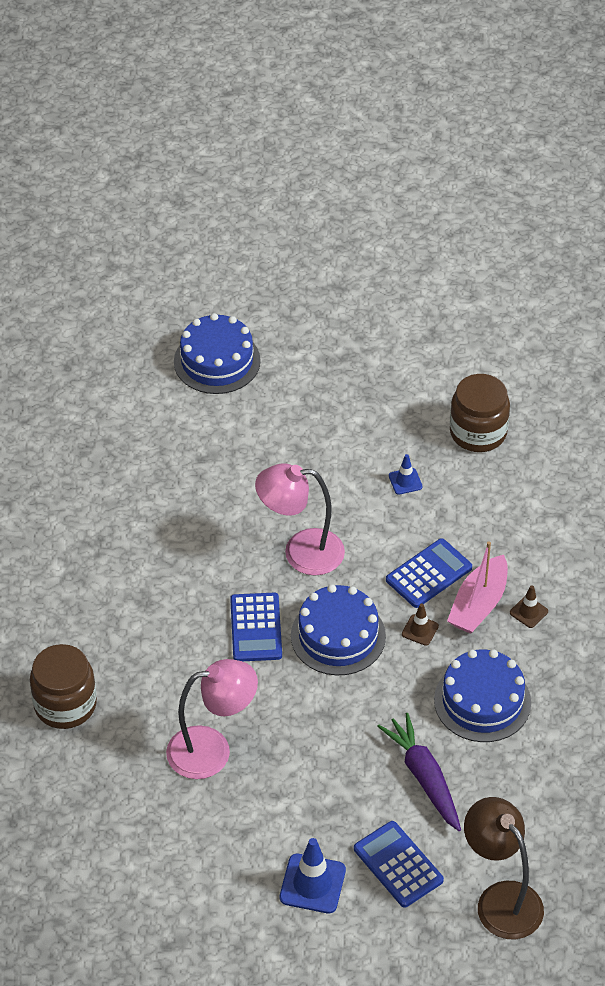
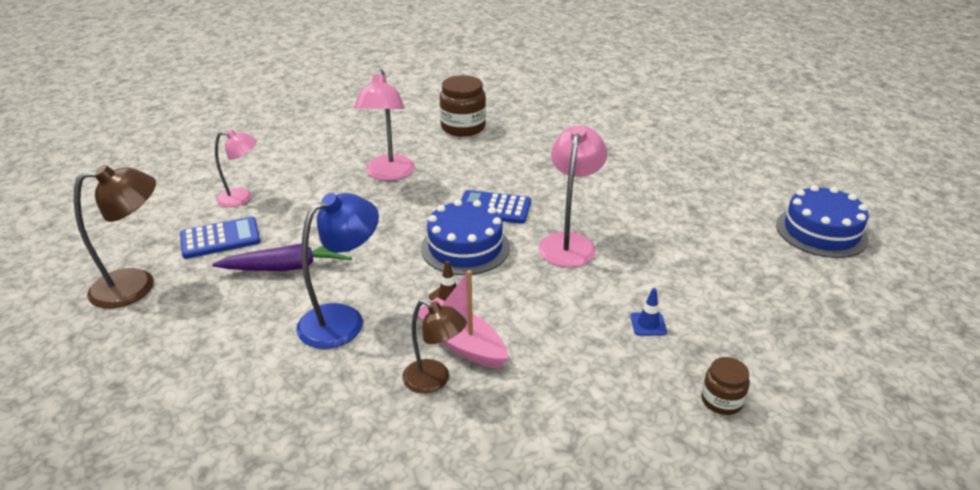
camera: 105 degrees right, 15 degrees down
(312, 884) = (242, 198): blue traffic cone -> pink lamp
(429, 574) = (516, 316): blue calculator -> none
(478, 432) = (721, 401): brown jar -> brown jar, size x0.56
(482, 701) = (343, 319): blue cake -> blue lamp
(528, 612) = (434, 380): brown traffic cone -> brown lamp

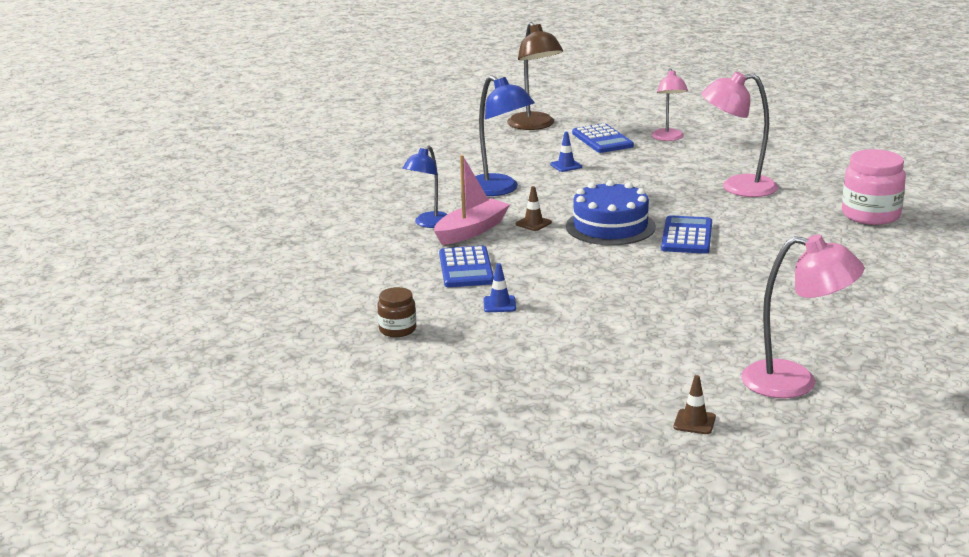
camera: 90 degrees right, 10 degrees down
(288, 267) = (566, 166): purple carrot -> blue traffic cone
(434, 380) = (429, 224): brown lamp -> blue lamp
(463, 127) = (870, 215): brown jar -> pink jar
(564, 348) = (466, 268): none -> blue calculator
(569, 243) = (630, 272): pink lamp -> pink lamp (795, 382)
(821, 232) = (694, 422): blue cake -> brown traffic cone

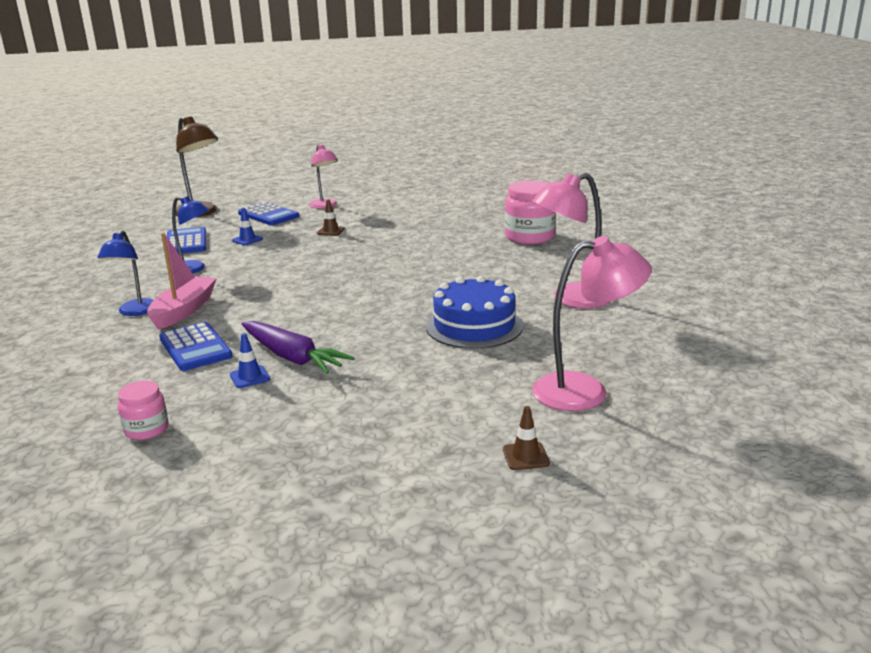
camera: 25 degrees left, 0 degrees up
(397, 329) = (146, 429): brown jar -> pink jar
(499, 190) = (194, 269): blue lamp -> blue lamp, size x0.66
(533, 223) = (243, 293): brown traffic cone -> brown traffic cone (330, 231)
(545, 294) = (292, 357): none -> purple carrot
(610, 226) = (319, 283): blue cake -> blue cake (474, 326)
(687, 236) = (393, 279): blue calculator -> blue calculator (186, 242)
(737, 187) = (408, 234): pink lamp -> pink lamp (571, 299)

